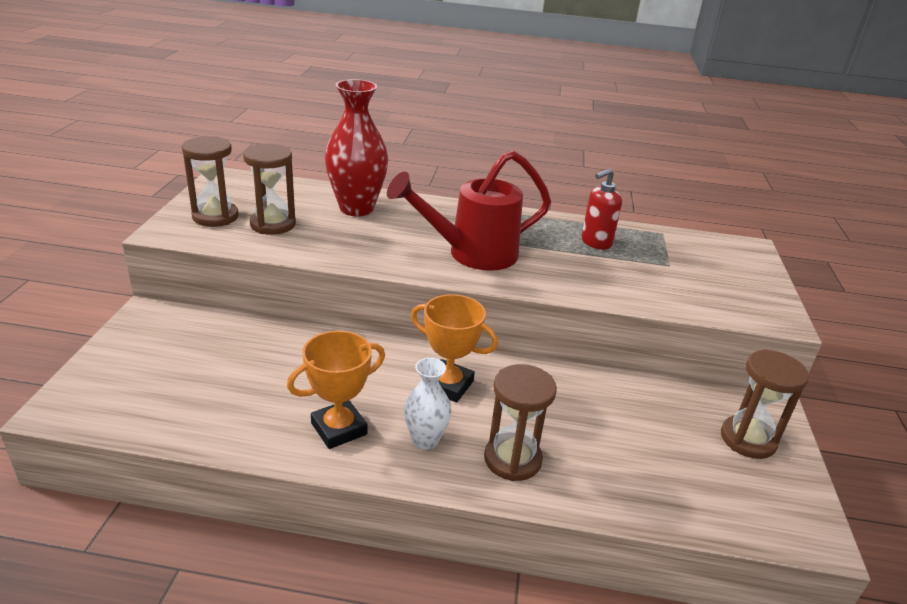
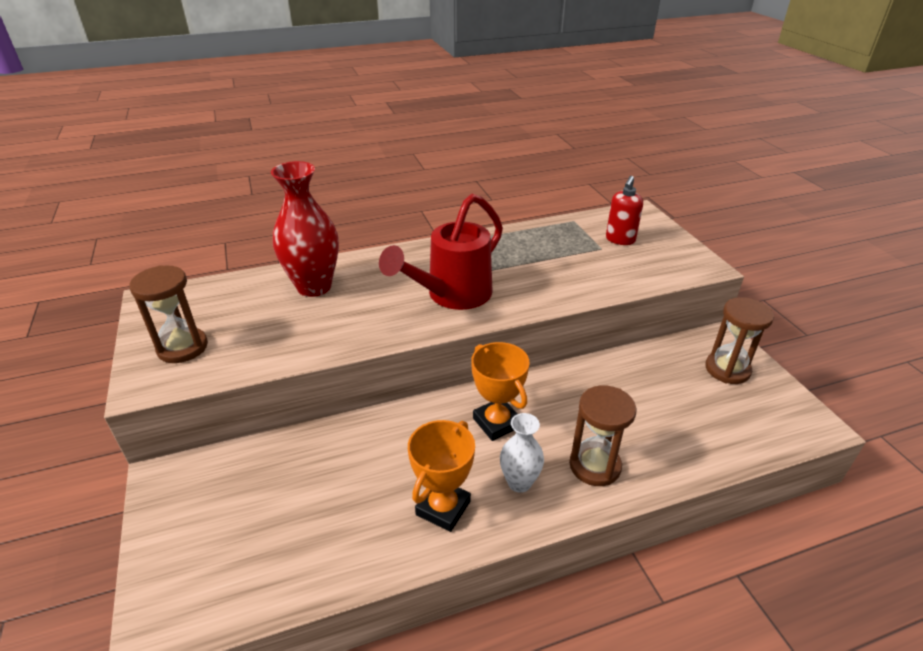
camera: 25 degrees left, 5 degrees up
(273, 224) = (249, 334): brown hourglass -> none
(448, 385) = (497, 423): orange trophy -> orange trophy turned 60 degrees clockwise
(596, 243) = (535, 248): red soap dispenser -> red soap dispenser (620, 240)

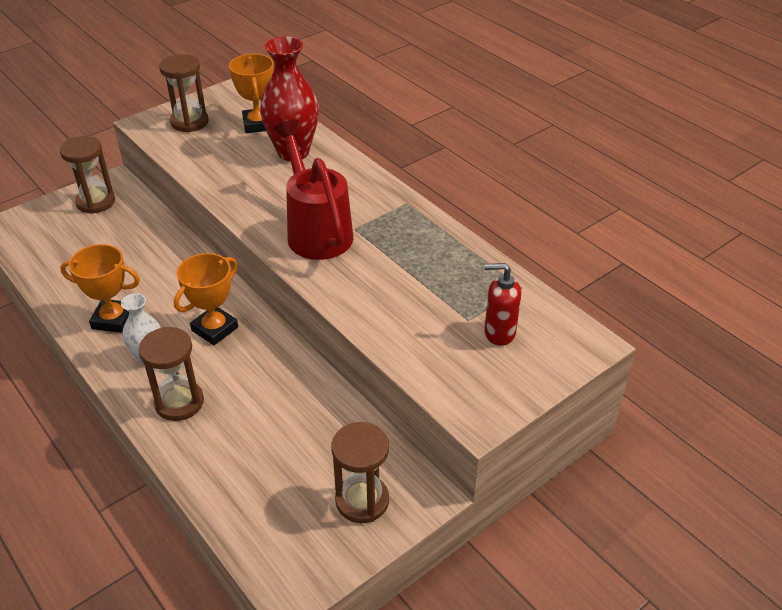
camera: 70 degrees right, 5 degrees up
(192, 502) = (95, 202): none -> brown hourglass
(241, 300) = (258, 124): none -> orange trophy
(452, 295) = (316, 231): red watering can -> red watering can turned 45 degrees clockwise

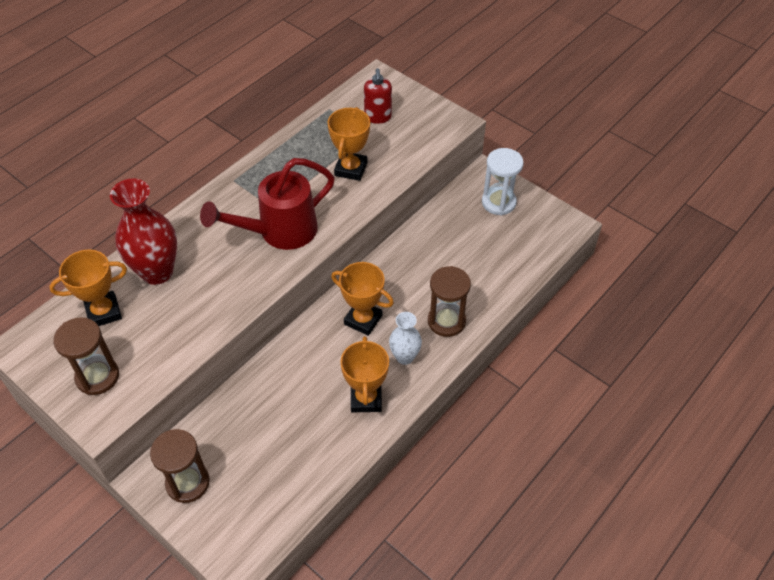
camera: 100 degrees left, 10 degrees up
(362, 500) = (498, 202): brown hourglass -> white hourglass
(402, 296) = (351, 169): none -> orange trophy

